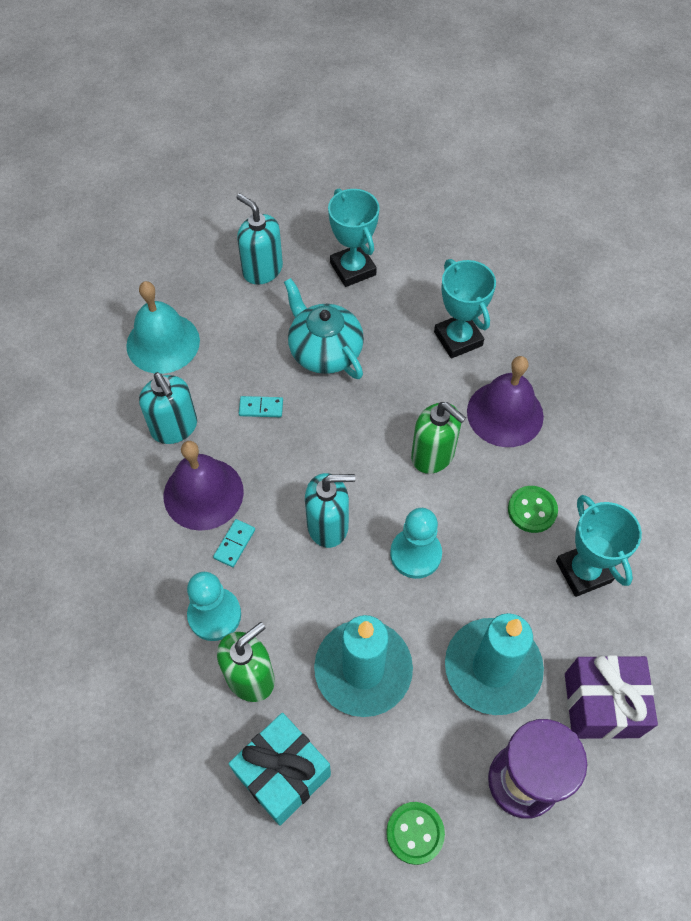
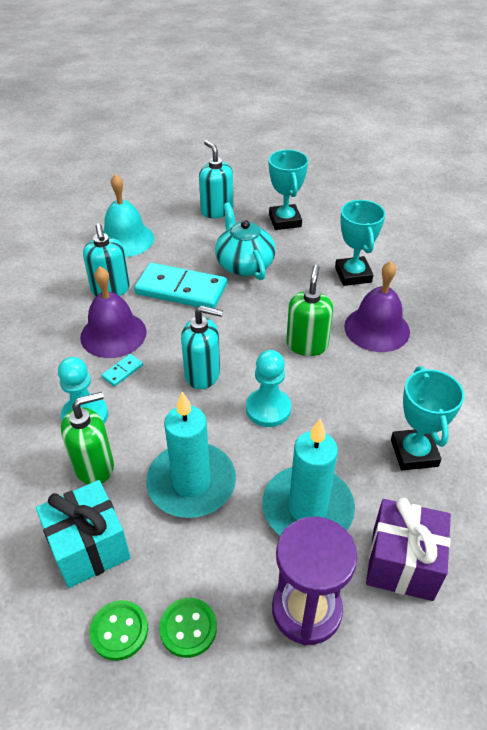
camera: 15 degrees right, 15 degrees down
(261, 408) = (181, 290): turquoise domino -> turquoise domino, size x2.43
(433, 455) = (307, 344): green soap dispenser -> green soap dispenser turned 135 degrees counterclockwise
(532, 510) = (380, 398): green button -> green button (119, 631)

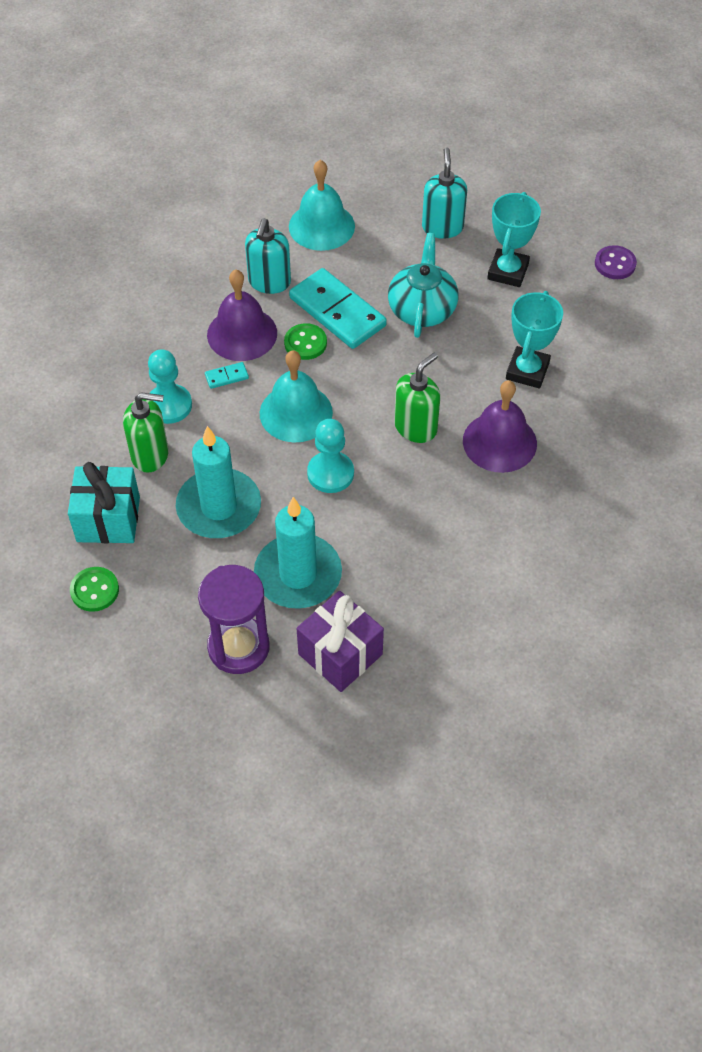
camera: 30 degrees right, 10 degrees up
(188, 628) = (144, 614): green button -> green button (305, 343)
(203, 374) = (296, 413): turquoise soap dispenser -> turquoise bell
(350, 193) = (615, 264): none -> purple button
(414, 453) = (429, 575): turquoise trophy -> none

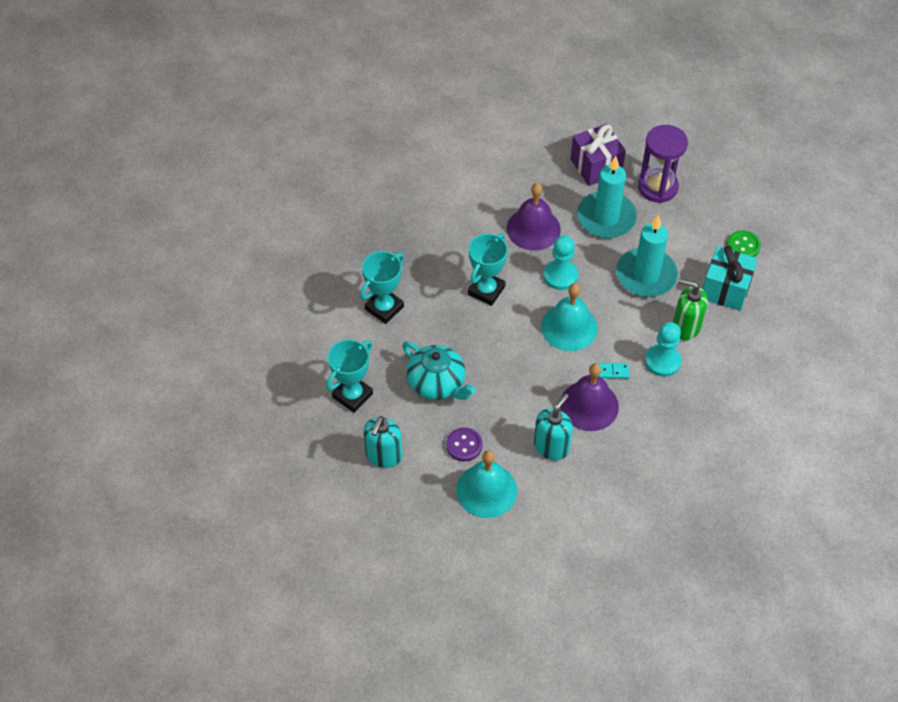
camera: 160 degrees left, 0 degrees up
(305, 343) = (541, 381): green button -> none
(337, 312) = (506, 401): turquoise domino -> none
(416, 427) = (486, 290): green soap dispenser -> turquoise trophy
(422, 309) = (437, 383): turquoise teapot -> turquoise teapot turned 75 degrees counterclockwise
(499, 442) = (432, 263): purple bell -> purple bell (533, 228)
(615, 264) = (263, 375): purple button -> purple button (464, 445)

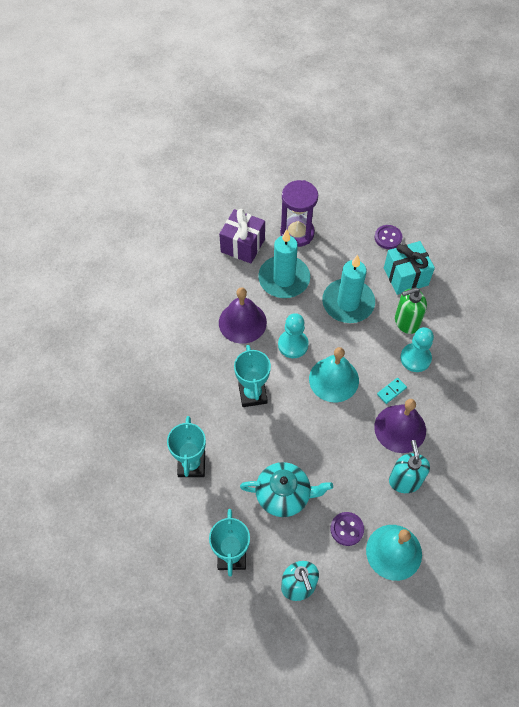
camera: 40 degrees left, 5 degrees up
(743, 246) = (388, 238): green button -> purple button

